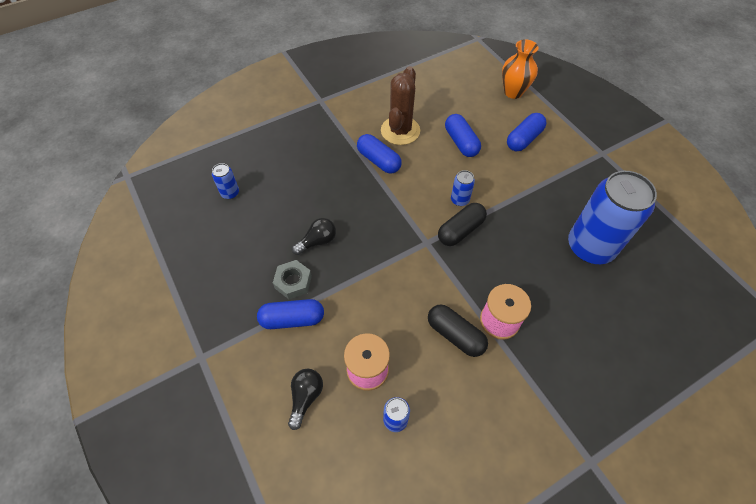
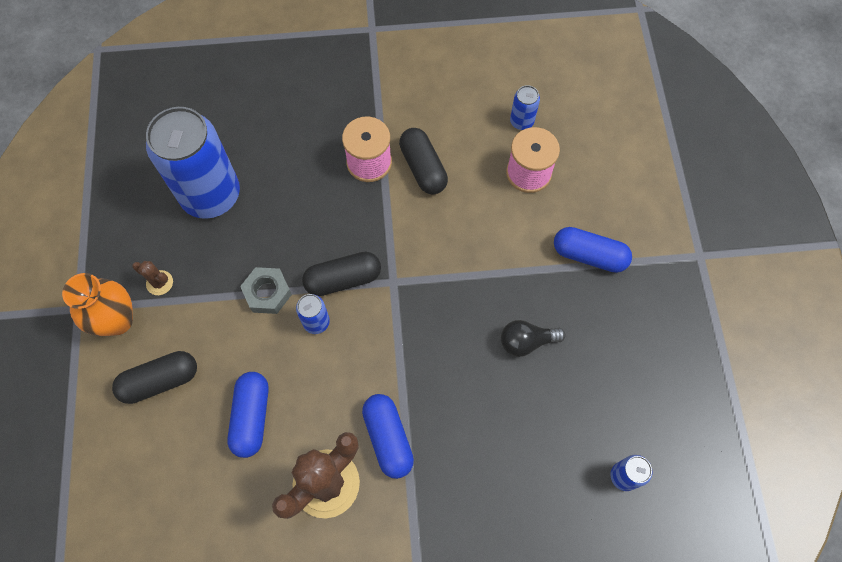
camera: 155 degrees left, 10 degrees up
(293, 282) = (574, 299): grey nut -> grey nut (267, 293)
(305, 397) = (599, 173): black light bulb -> none
(513, 92) = (100, 483): orange vase -> orange vase (117, 320)
(524, 139) = (160, 381): blue capsule -> black capsule
(571, 183) = (159, 283): none -> brown cactus

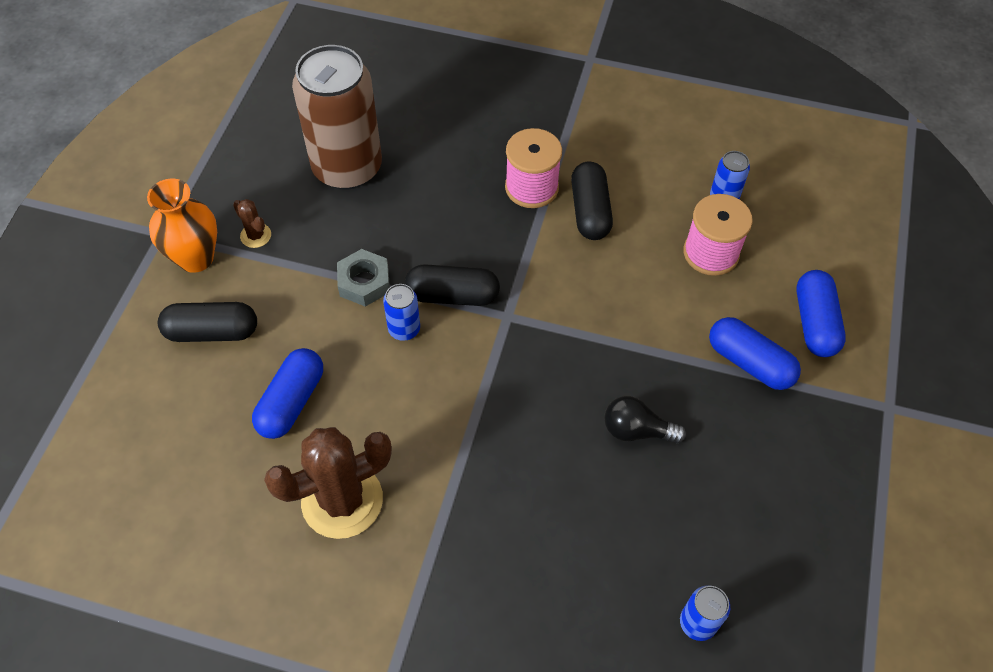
camera: 20 degrees right, 10 degrees down
(211, 195) = (347, 168): blue can -> brown can
(388, 438) = (432, 477): blue capsule -> blue capsule (815, 323)

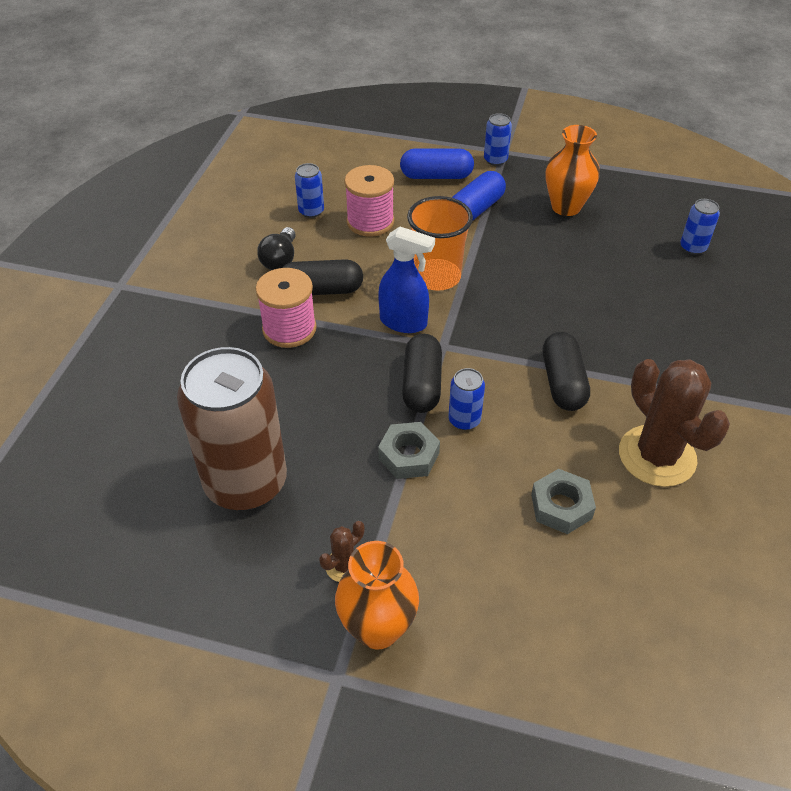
camera: 90 degrees left, 10 degrees down
(212, 332) = (484, 594): black capsule -> black capsule (563, 383)
(291, 402) = (561, 506): blue capsule -> grey nut
(542, 282) = (404, 322): none -> blue spray bottle
(617, 315) = (437, 277): none -> orange cup
(636, 430) = (546, 270): black light bulb -> black light bulb (280, 260)
(770, 470) = (566, 207): none -> orange vase
(865, 394) = (495, 160): none -> blue can

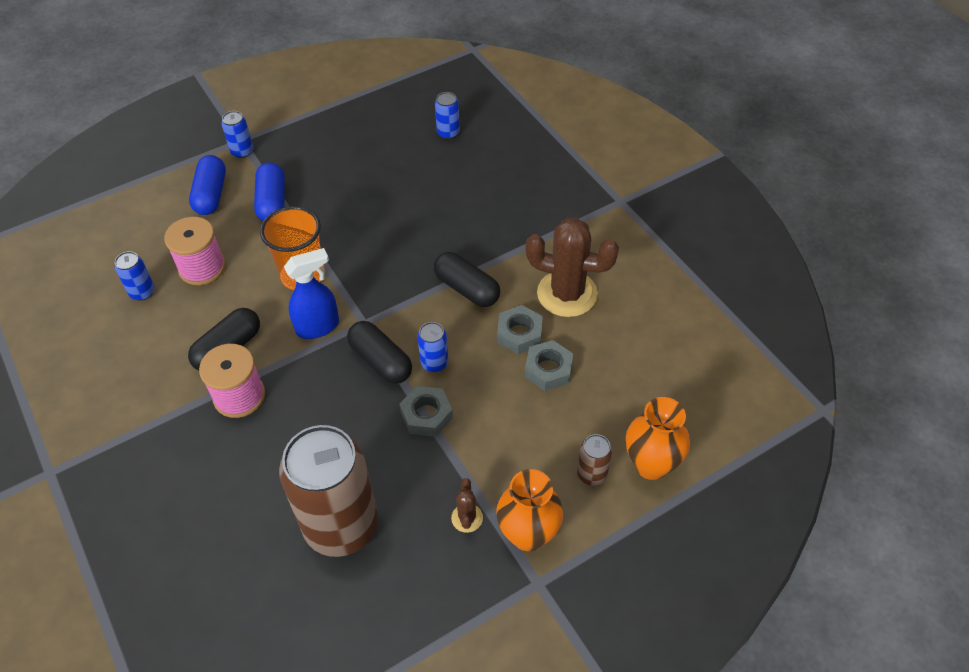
camera: 45 degrees left, 5 degrees up
(280, 260) = (165, 349): black light bulb -> none
(436, 176) = (211, 195): blue capsule -> blue capsule turned 45 degrees counterclockwise
(496, 631) = (592, 474): none -> brown can
(566, 207) = (335, 157): orange vase -> orange vase (651, 464)
(569, 455) = (519, 334): none -> grey nut

